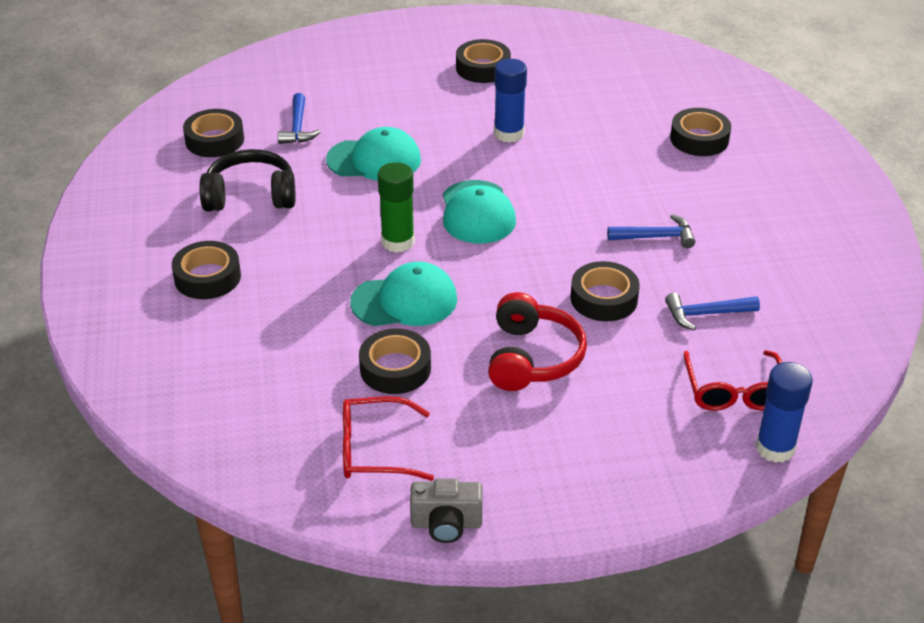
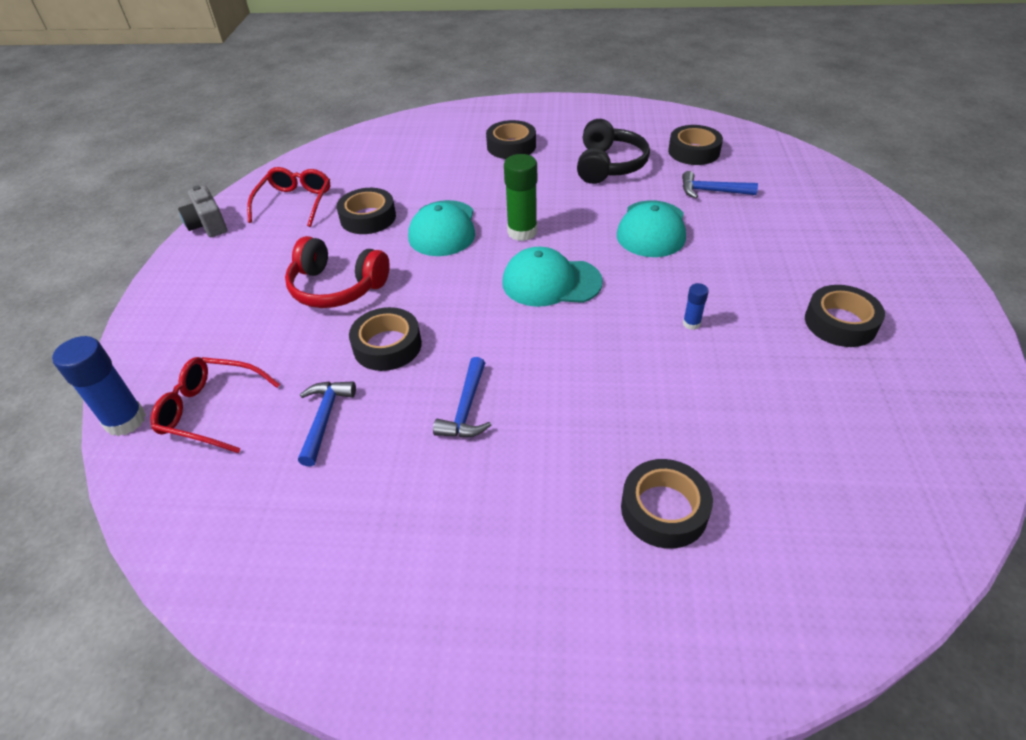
camera: 105 degrees right, 5 degrees up
(446, 524) = (208, 225): grey camera -> grey camera turned 45 degrees counterclockwise
(509, 134) = (691, 323): blue glue stick -> blue glue stick, size x0.50

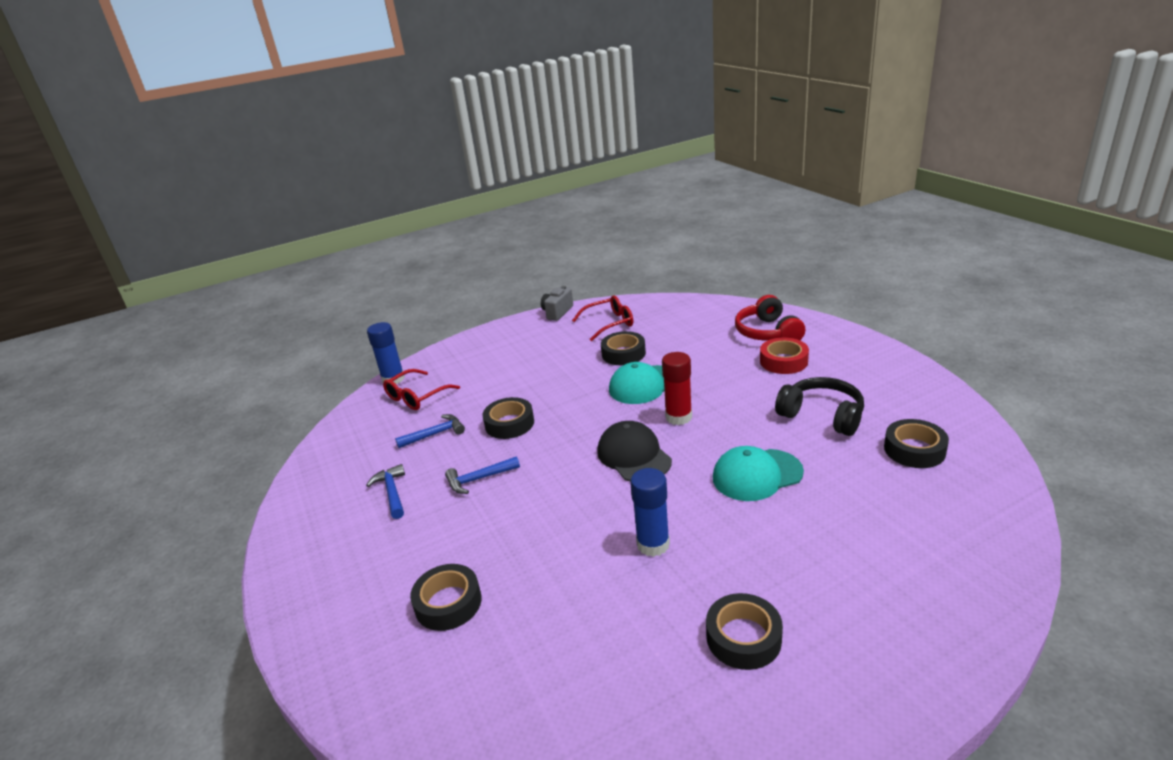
camera: 60 degrees right, 15 degrees down
(210, 410) = (416, 397): red glasses -> red glasses turned 120 degrees counterclockwise
(337, 287) = (545, 380): red headphones -> red headphones (767, 333)
(511, 146) = (783, 361): black tape -> red tape
(522, 232) = (678, 417): green glue stick -> red glue stick
(551, 282) = (634, 456): turquoise cap -> black cap
(609, 165) = (822, 415): black headphones -> black headphones turned 120 degrees counterclockwise
(691, 323) = (653, 544): blue glue stick -> blue glue stick, size x2.00
(711, 191) = (860, 485): blue hammer -> blue hammer (392, 492)

